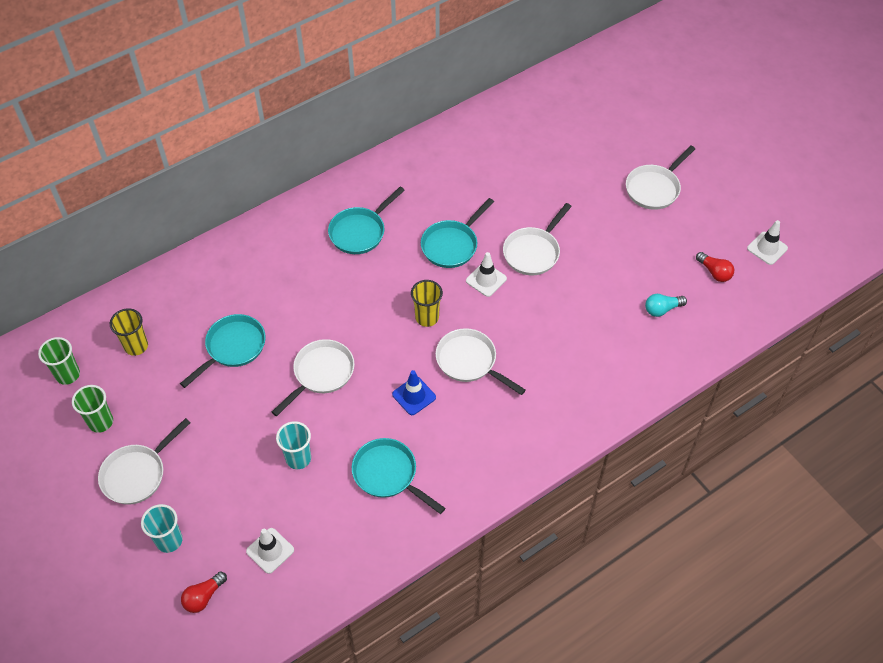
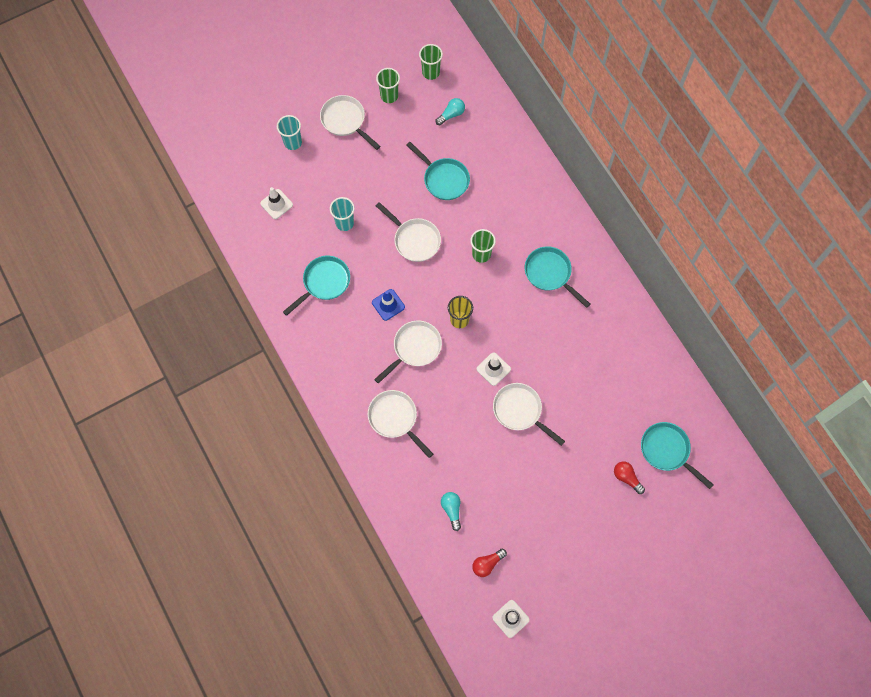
camera: 95 degrees right, 15 degrees up
(136, 346) = (451, 114): yellow cup -> turquoise light bulb
(204, 597) = (250, 164): red light bulb -> red light bulb (626, 478)
(338, 300) = (481, 254): none -> green cup
(452, 245) = (531, 345): turquoise pan -> turquoise pan (667, 451)
(654, 188) = (586, 529): white pan -> white pan (395, 418)

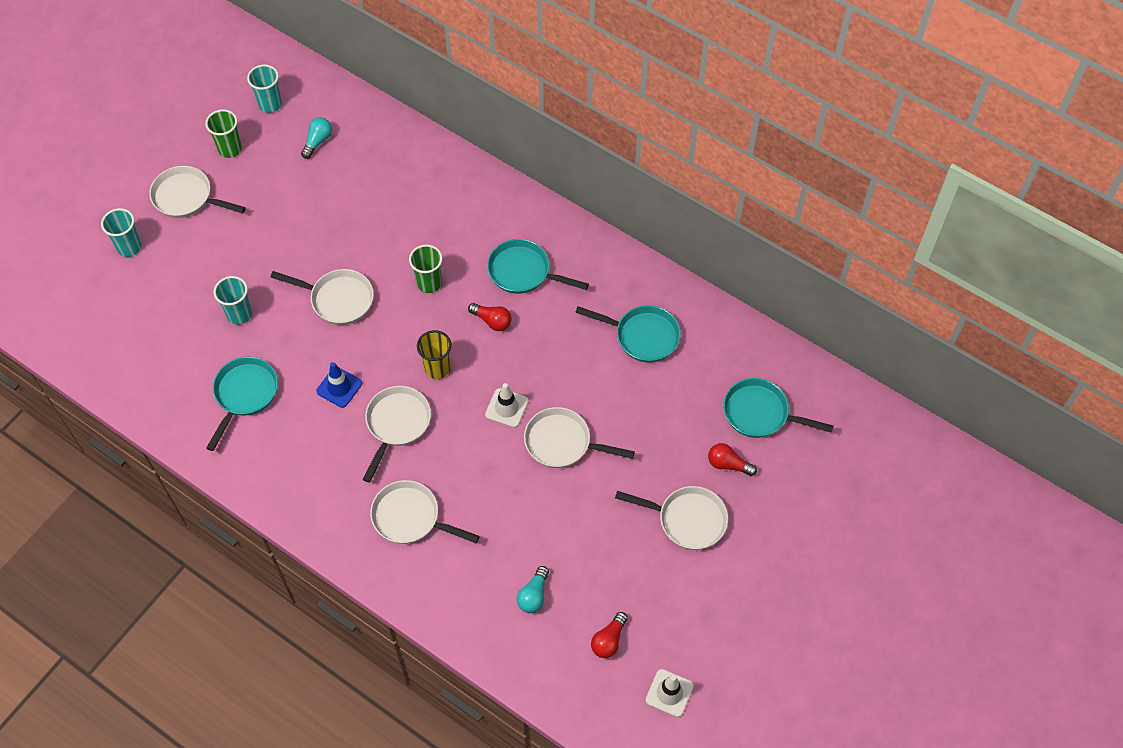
camera: 25 degrees left, 10 degrees down
(276, 204) = (140, 327): white traffic cone -> none
(431, 72) = (270, 104): green cup -> turquoise cup
(444, 179) = (342, 217): turquoise pan -> turquoise pan (642, 336)
(452, 510) = (533, 595): turquoise light bulb -> turquoise light bulb turned 120 degrees counterclockwise
(512, 301) = (492, 321): none -> red light bulb
(579, 504) = (687, 519): none -> white pan

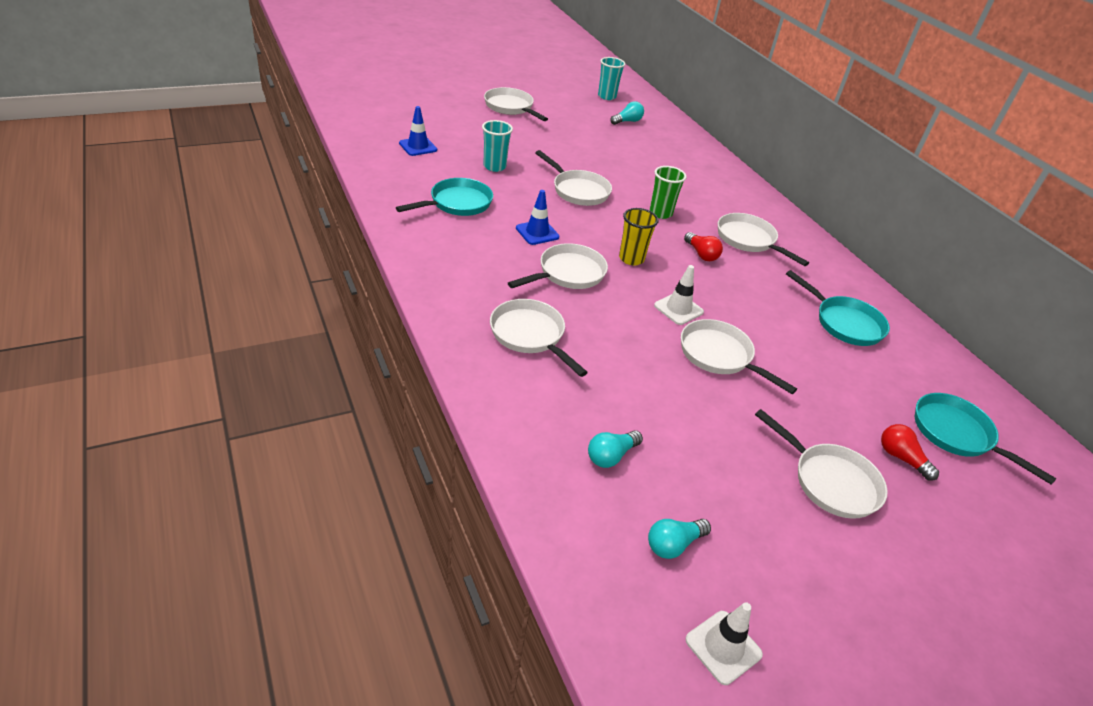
camera: 25 degrees right, 20 degrees down
(129, 247) = (449, 110): turquoise cup -> none
(146, 332) = (418, 146): none -> blue traffic cone
(230, 149) = (561, 101): green cup -> none
(523, 272) = (749, 240): turquoise pan -> white pan
(609, 640) = (673, 544): red light bulb -> turquoise light bulb

